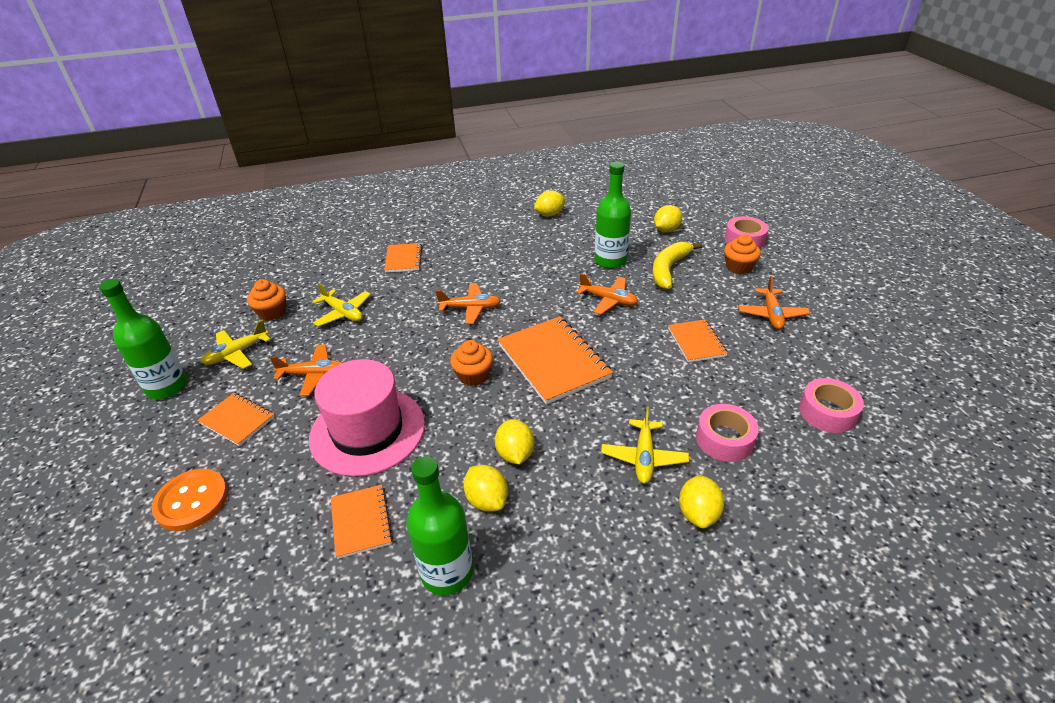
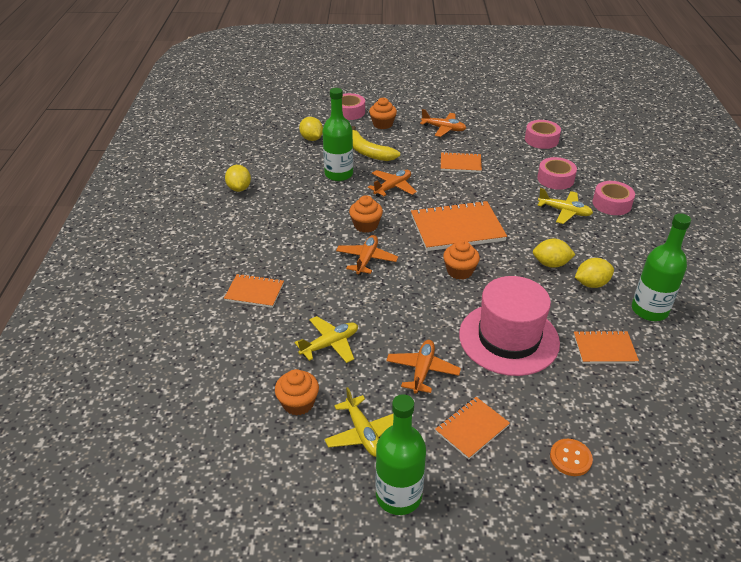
camera: 75 degrees left, 0 degrees up
(192, 501) = (570, 458): orange button -> orange button, size x0.64
(527, 296) = (366, 225): none -> orange cupcake
(698, 513) = (611, 204): yellow lemon -> pink tape

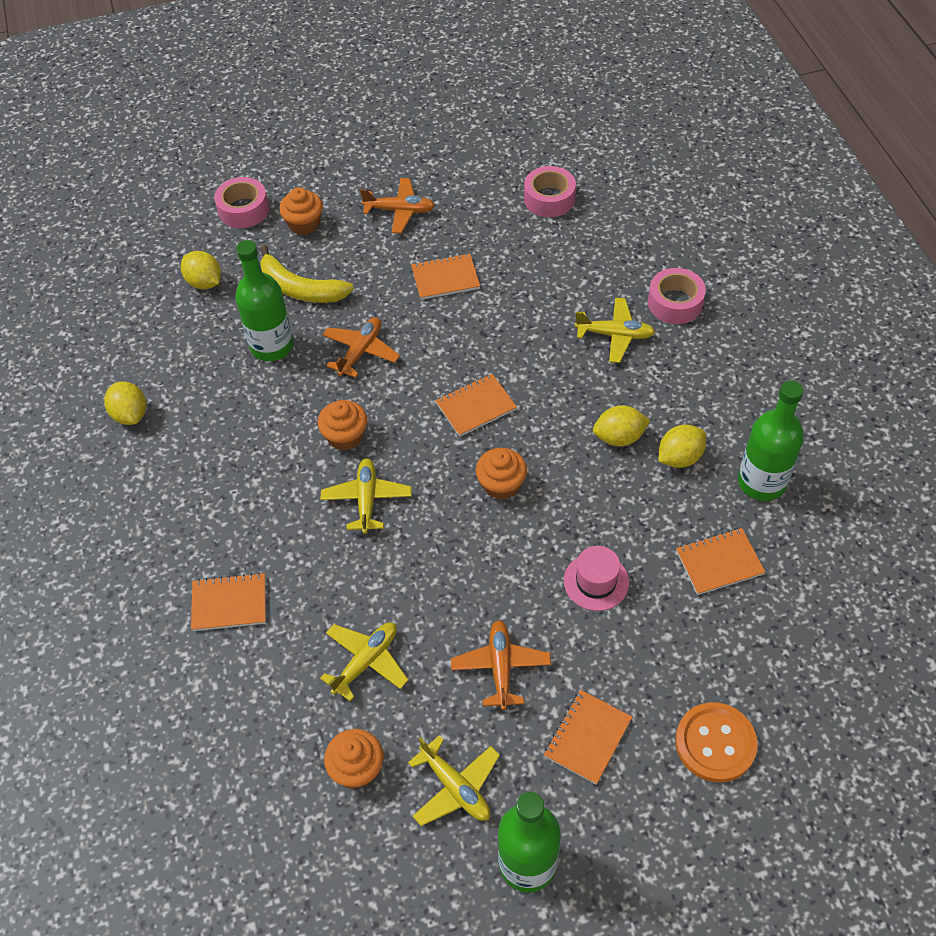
camera: 15 degrees left, 15 degrees up
(366, 259) = (367, 499): orange plane -> yellow plane
(457, 228) = (476, 406): orange notebook -> orange notebook, size x0.56
(508, 338) = (596, 581): pink hat -> pink hat, size x0.49
(555, 179) = (588, 274): pink tape -> none
(570, 458) = (715, 743): orange button -> orange button, size x1.55

